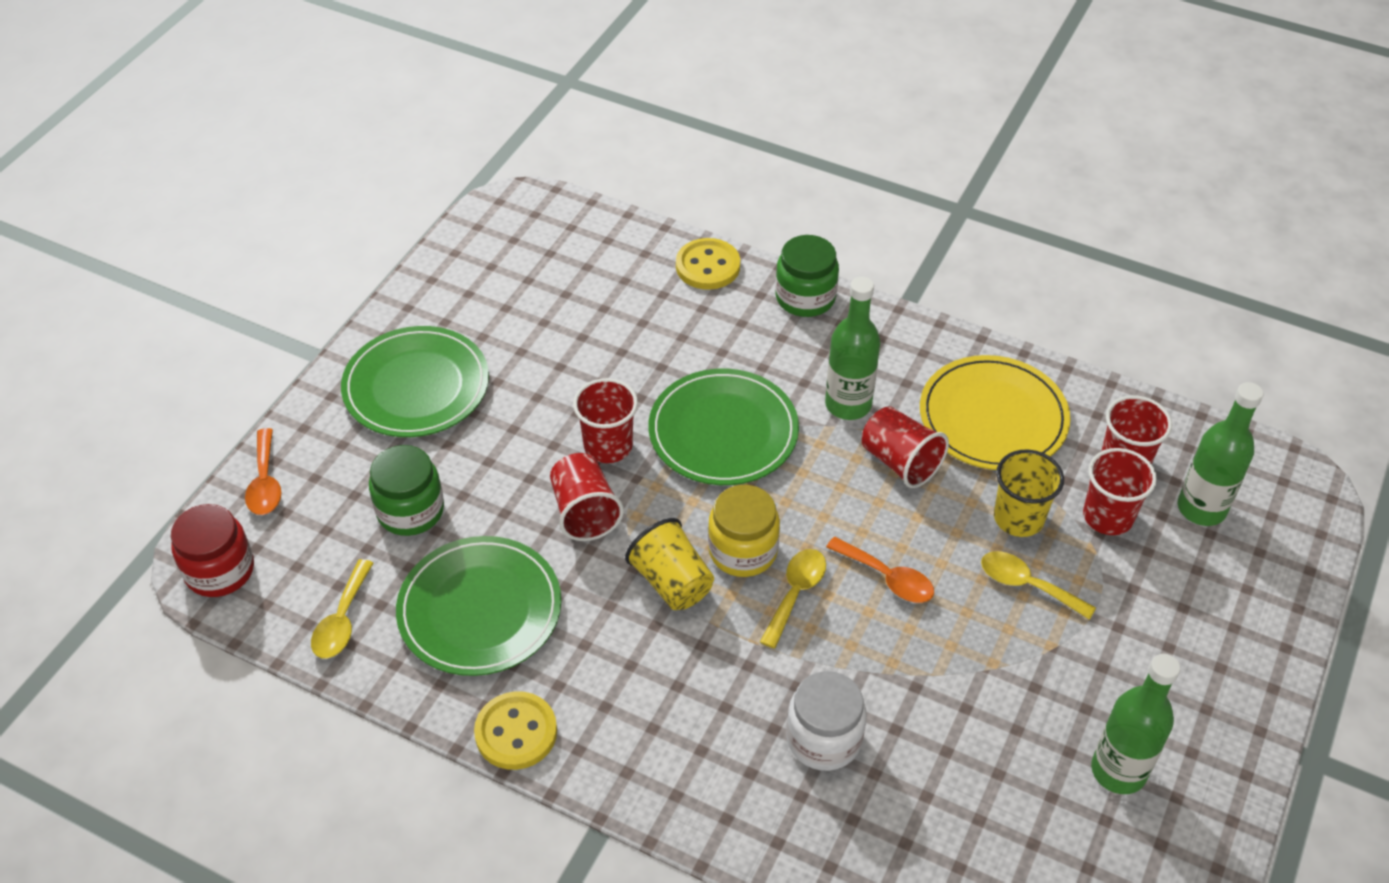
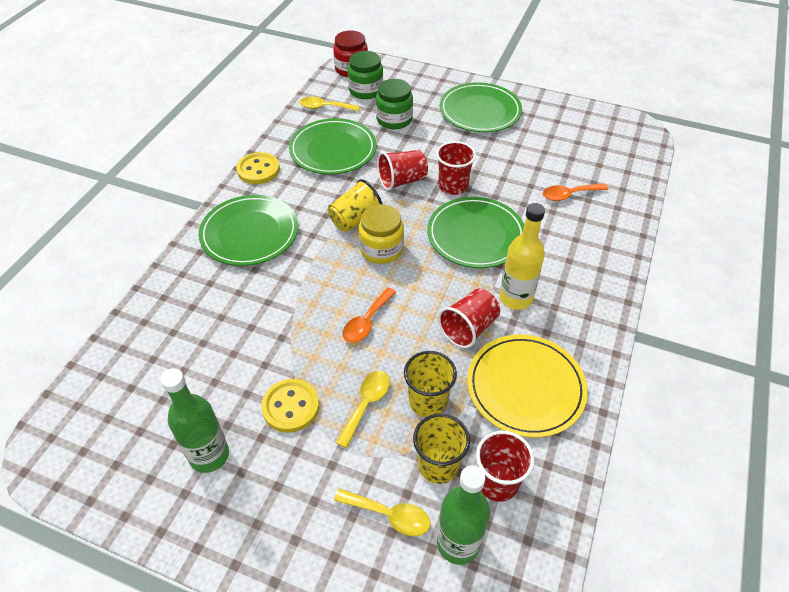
camera: 85 degrees right, 0 degrees up
(265, 482) = (405, 73): orange spoon -> orange spoon (569, 195)
(687, 740) = (249, 233): none -> green plate
(708, 266) = (623, 219): yellow button -> yellow button (290, 407)
(795, 593) = (351, 275): yellow spoon -> yellow spoon (389, 515)
(805, 297) = (613, 271): green jar -> green jar (366, 90)
(823, 739) = (246, 292): white jar -> none
(848, 404) = (515, 298): green bottle -> yellow bottle
(1108, 516) = (438, 465): red cup -> yellow cup

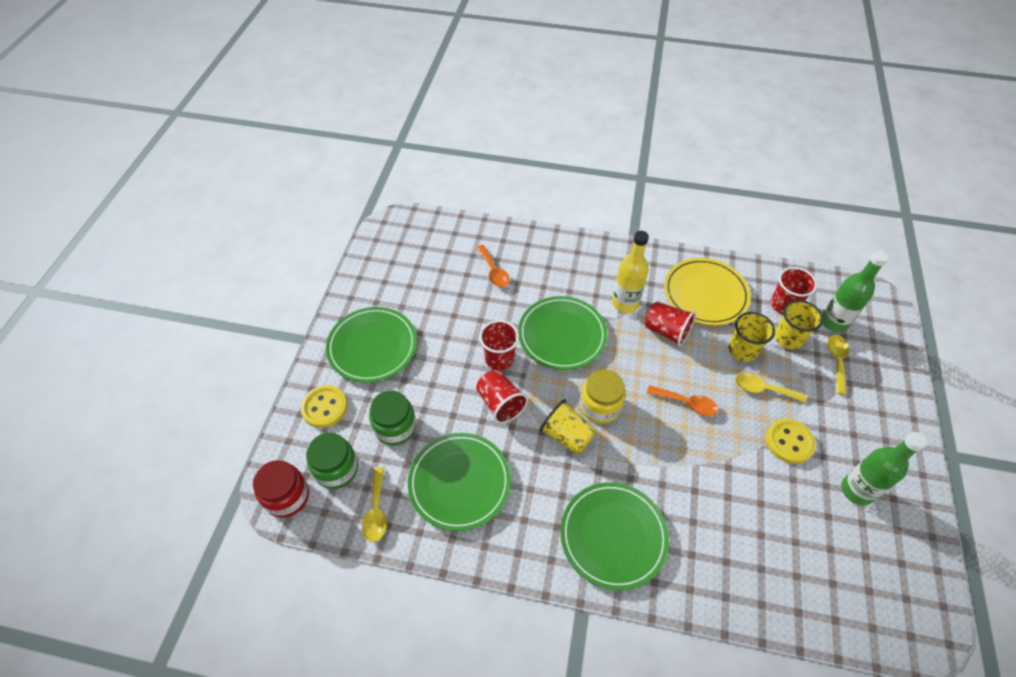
camera: 100 degrees left, 5 degrees up
(258, 170) = (509, 559): yellow button -> yellow button (324, 407)

